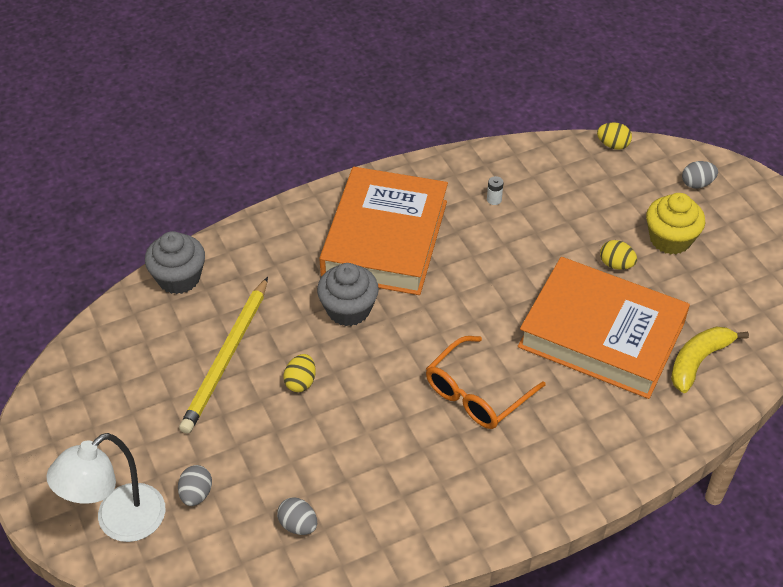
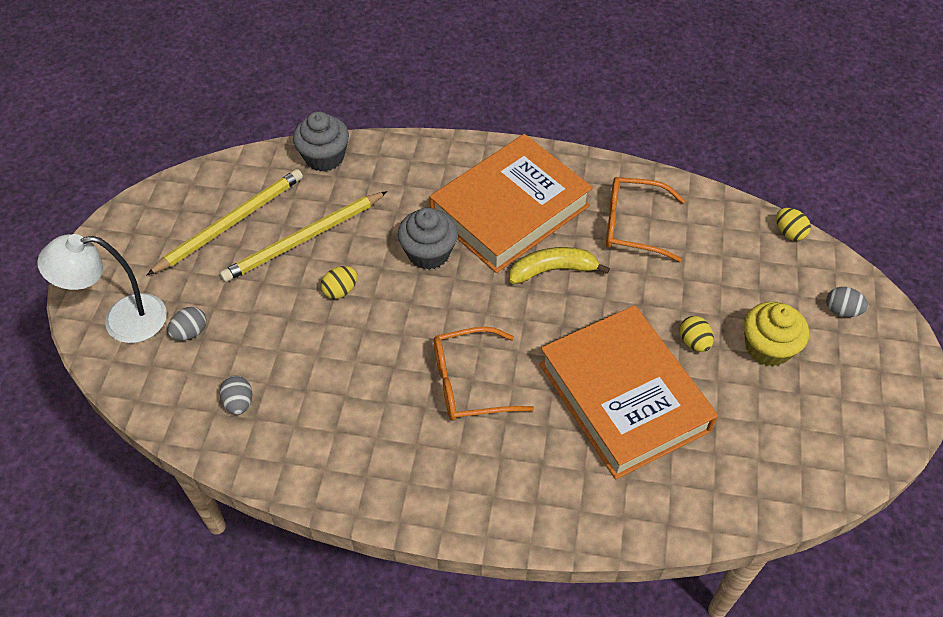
camera: 35 degrees right, 5 degrees up
(144, 381) = (231, 223): none -> yellow pencil
(494, 199) = (633, 225): white battery -> orange glasses
(698, 361) = (693, 474): yellow banana -> yellow banana (553, 270)

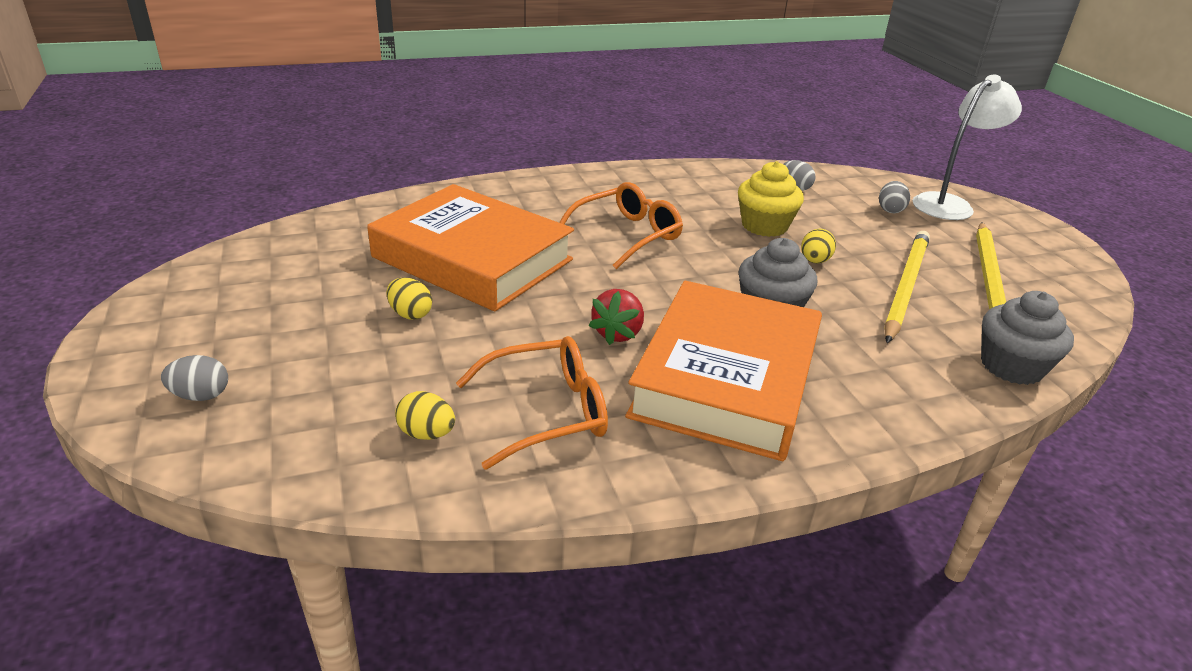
camera: 150 degrees right, 20 degrees down
(553, 270) = (618, 333): yellow banana -> red strawberry
(768, 347) = (313, 331): yellow cupcake -> yellow cupcake (764, 226)
(789, 233) = (285, 479): yellow egg -> yellow egg (426, 434)

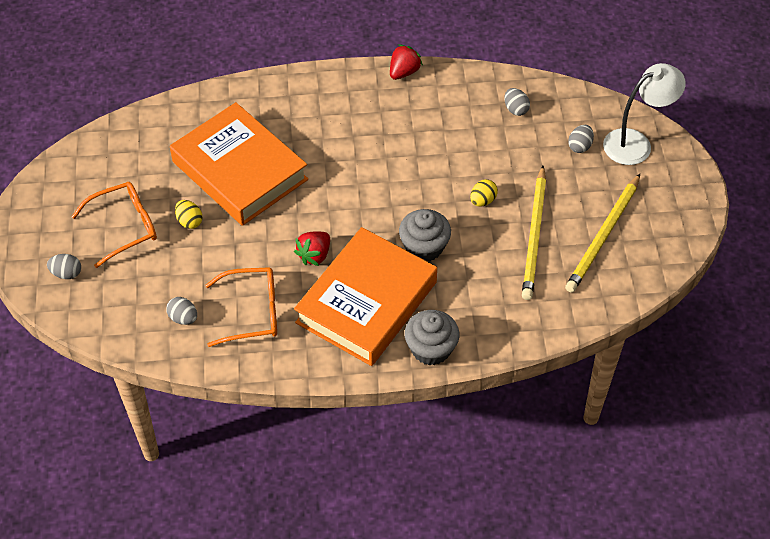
camera: 15 degrees right, 20 degrees up
(426, 434) = (183, 318): yellow egg -> grey egg
(627, 235) = (356, 156): orange glasses -> orange glasses (124, 227)
(647, 169) = (404, 72): none -> red strawberry
(764, 226) = (465, 156): yellow cupcake -> none
(905, 287) = (534, 236): yellow pencil -> yellow pencil turned 150 degrees clockwise
(1011, 366) = (558, 318): grey cupcake -> grey cupcake (431, 349)

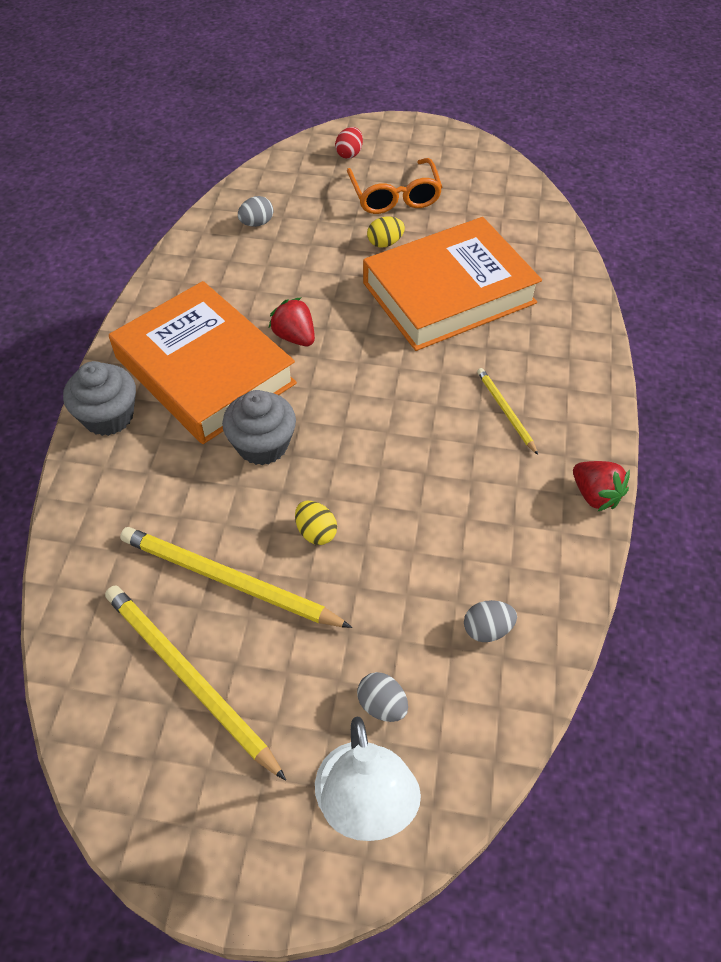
camera: 105 degrees right, 0 degrees up
(67, 273) = (349, 154): grey egg -> red egg
(252, 312) = (239, 273): orange glasses -> none
(349, 122) = (505, 411): none -> yellow pencil

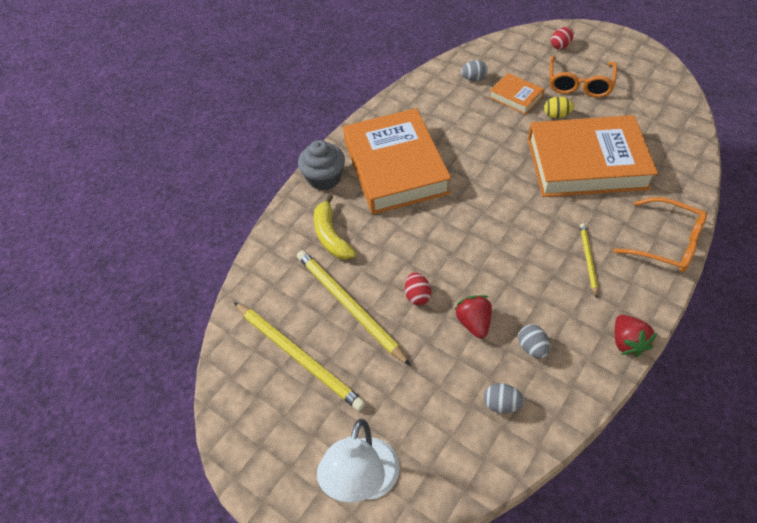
camera: 30 degrees right, 0 degrees up
(157, 493) = (331, 236): none -> yellow banana
(189, 678) = (298, 356): yellow pencil -> yellow pencil turned 150 degrees clockwise
(262, 445) = (409, 227): grey cupcake -> none
(295, 337) = (463, 162): red strawberry -> red strawberry (473, 322)
(316, 532) = (417, 296): yellow egg -> red egg
(323, 232) = (516, 97): none -> orange book
(382, 705) = (407, 423): grey egg -> grey egg (532, 347)
(583, 361) = (666, 243): none -> orange glasses

